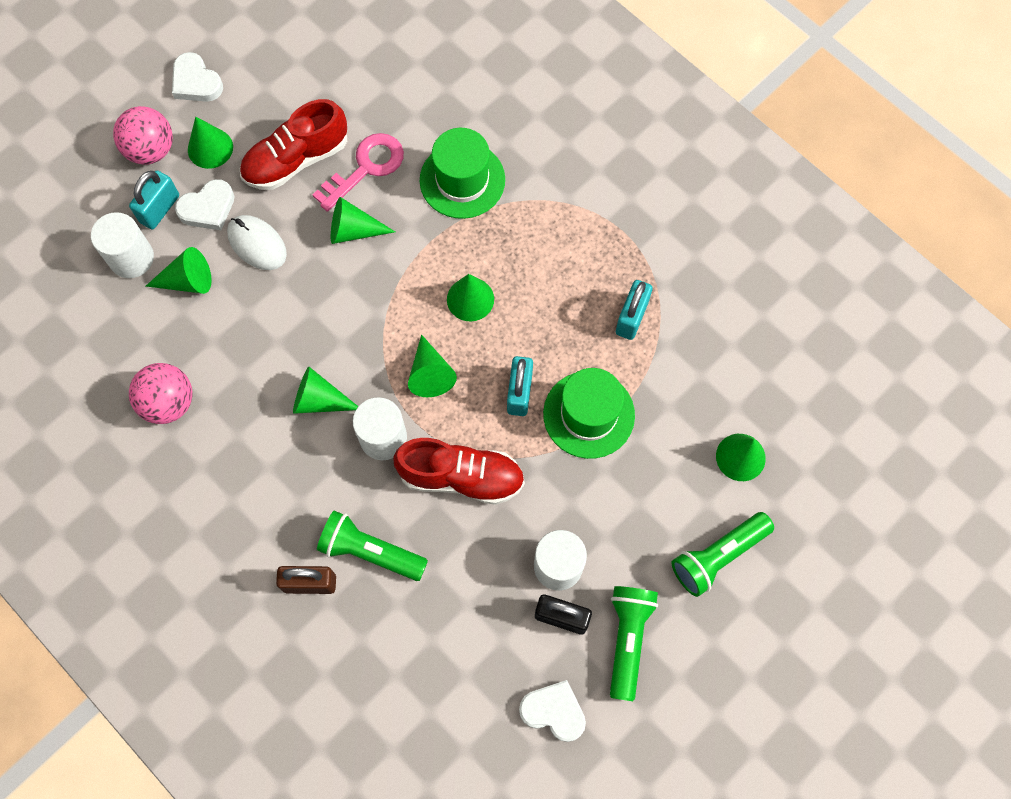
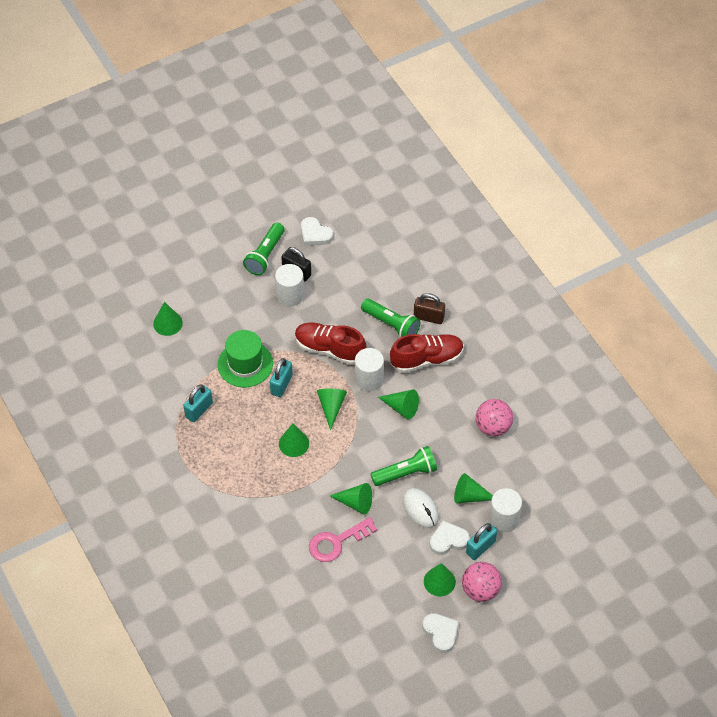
camera: 165 degrees left, 15 degrees down
(296, 160) = (382, 559): red shoe -> red shoe (426, 359)
(462, 180) = (275, 518): green hat -> none
(717, 556) = (202, 280): green flashlight -> green flashlight (406, 473)

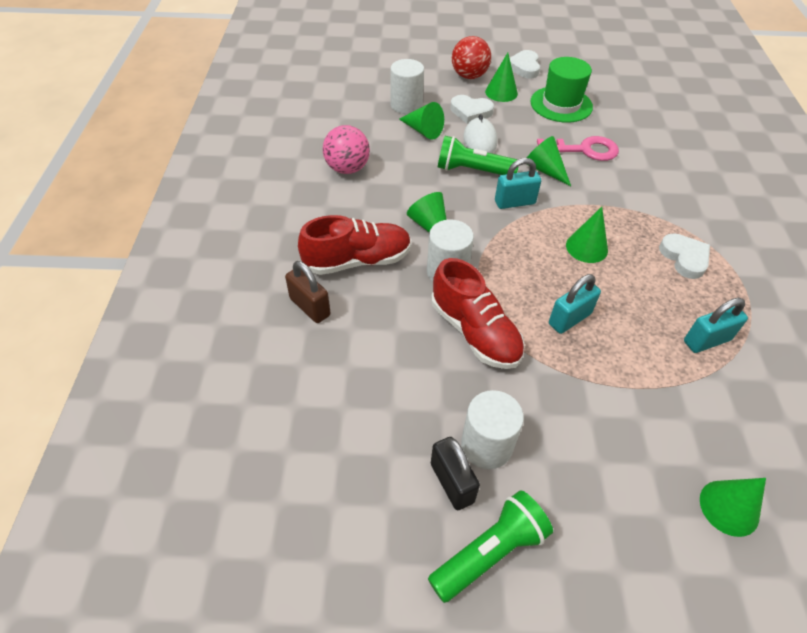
camera: 150 degrees left, 5 degrees down
(245, 364) = (612, 371): green hat -> green hat (561, 104)
(315, 234) = (372, 545): white heart -> white heart (684, 258)
(331, 407) = (516, 264): green cone -> none
(391, 325) = (366, 322): green flashlight -> none
(426, 359) = (357, 260): red shoe -> red shoe turned 150 degrees clockwise
(480, 547) = (445, 97): turquoise padlock -> turquoise padlock (514, 202)
(480, 590) = (469, 76): pink ball -> red ball

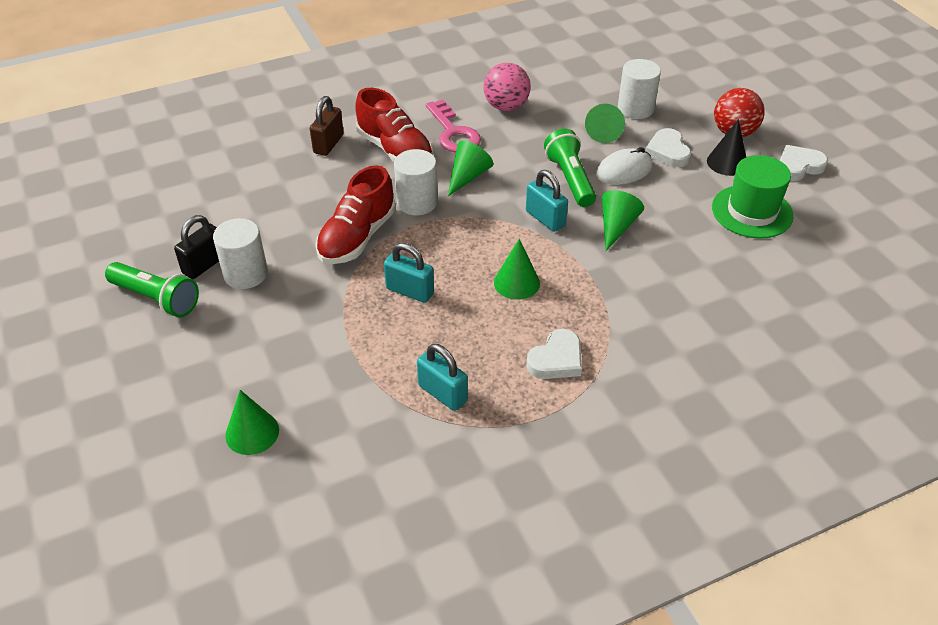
camera: 65 degrees right, 5 degrees down
(501, 92) = (727, 162): green cone -> black cone
(584, 150) = (680, 247): pink key -> pink key (453, 132)

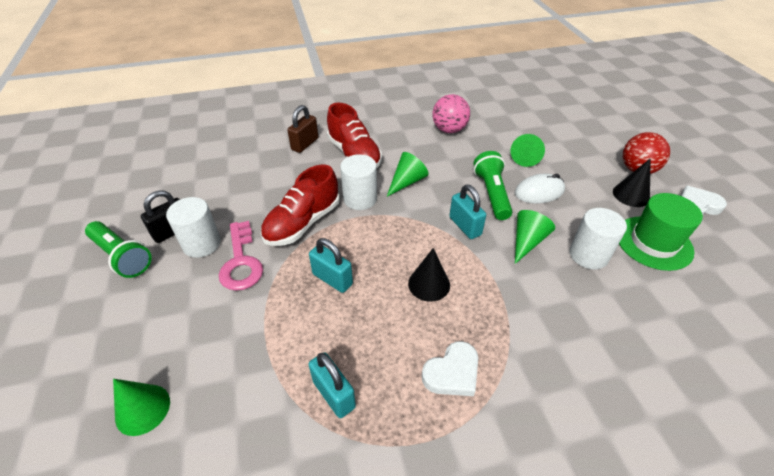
camera: 10 degrees right, 0 degrees up
(453, 132) = (403, 145): pink key -> pink key (241, 262)
(516, 282) = (429, 284): green cone -> black cone
(635, 108) = (554, 142): white cylinder -> white cylinder (588, 255)
(668, 151) = (578, 180): white heart -> none

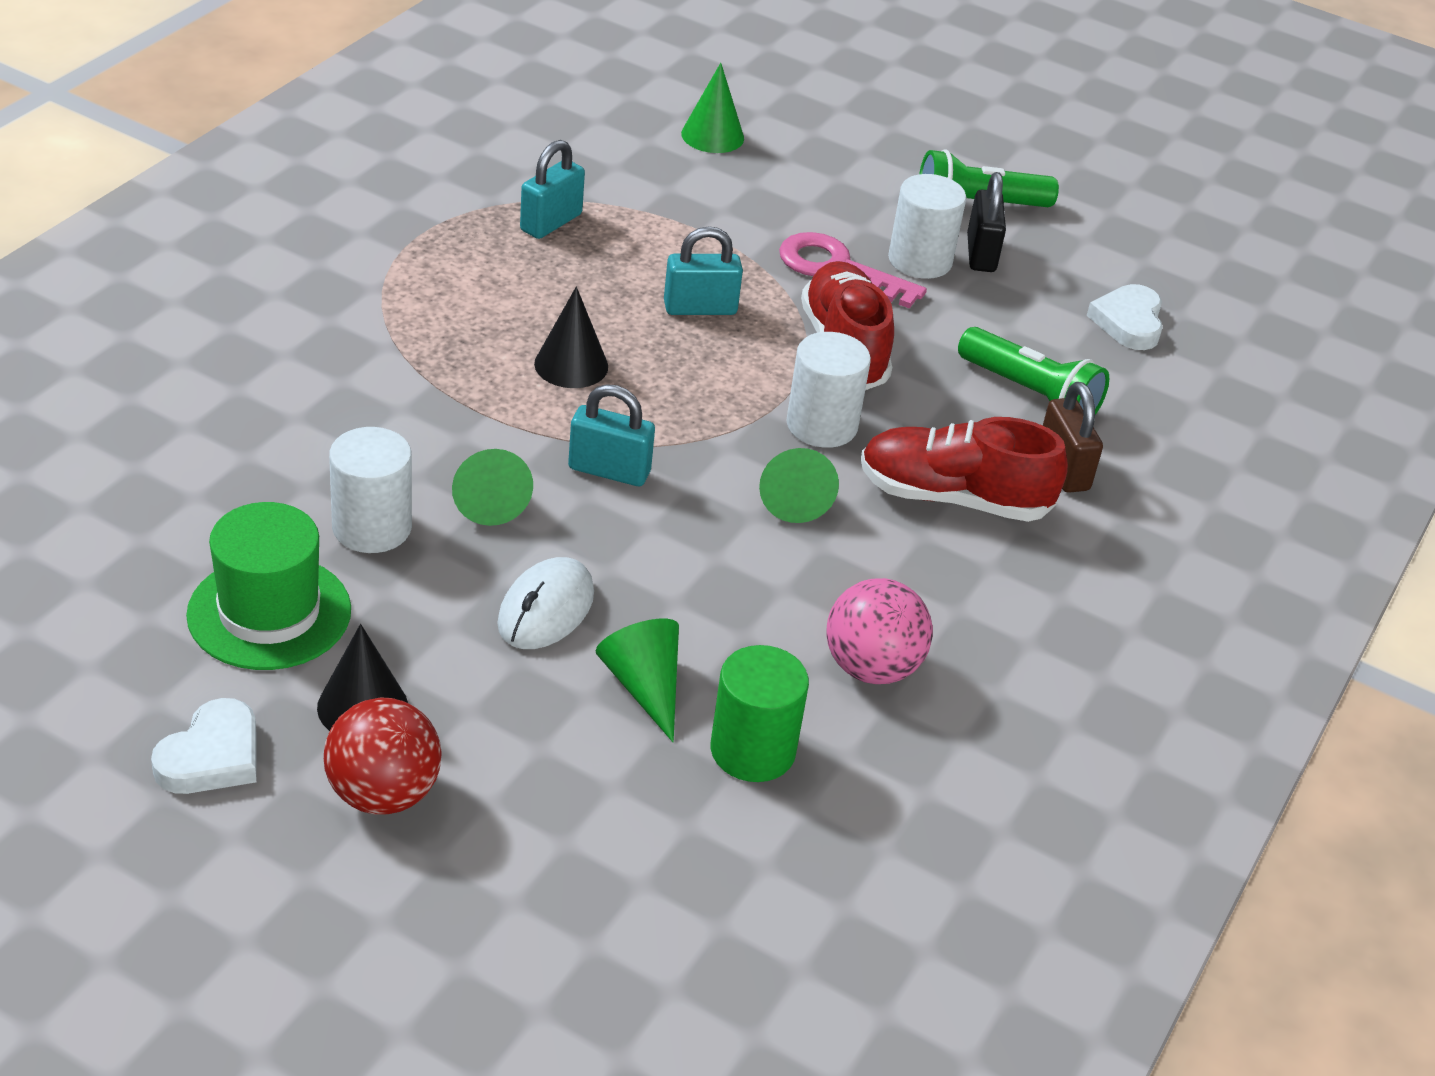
camera: 130 degrees right, 5 degrees down
(334, 394) = (551, 222): turquoise padlock -> turquoise padlock turned 60 degrees counterclockwise
(452, 373) = (444, 295): white heart -> white heart (1128, 322)
(492, 194) = (626, 556): green flashlight -> green flashlight (1031, 394)
(509, 130) = (752, 750): none -> green cylinder

